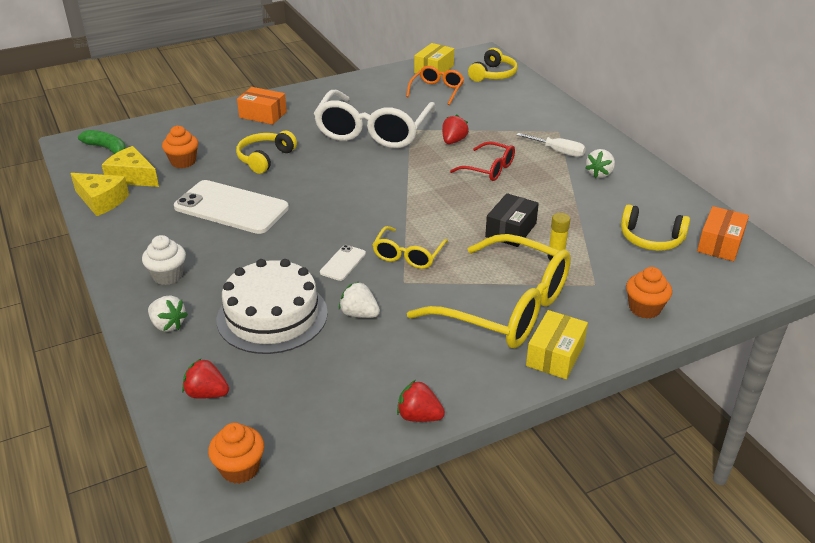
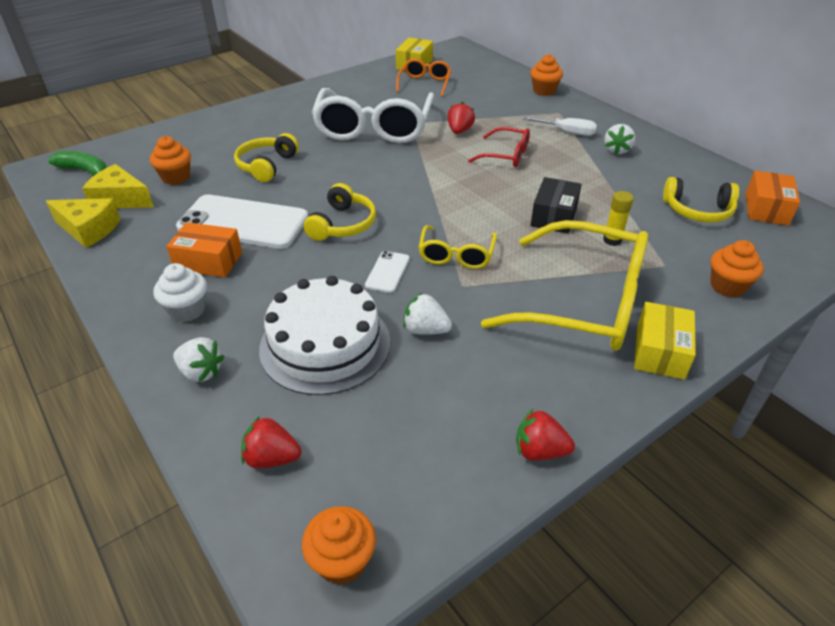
camera: 10 degrees left, 5 degrees up
(263, 115) = (252, 121): orange box -> orange box (208, 261)
(493, 74) = (474, 65): yellow headphones -> yellow headphones (342, 224)
(553, 107) = (544, 91): none -> orange cupcake

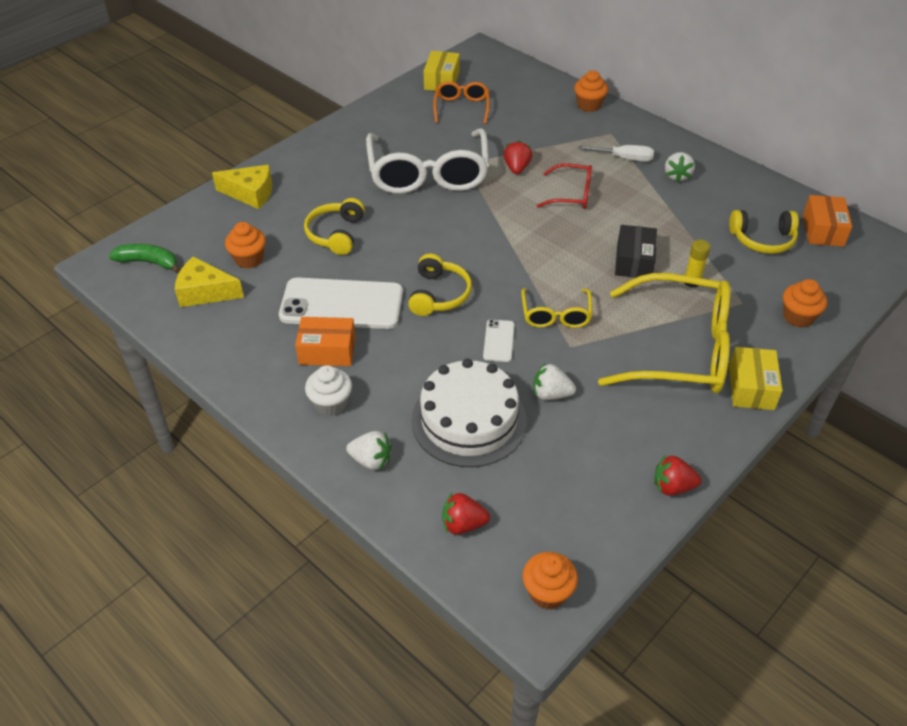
camera: 10 degrees left, 5 degrees up
(89, 229) = (191, 331): yellow cheese -> yellow cheese (250, 193)

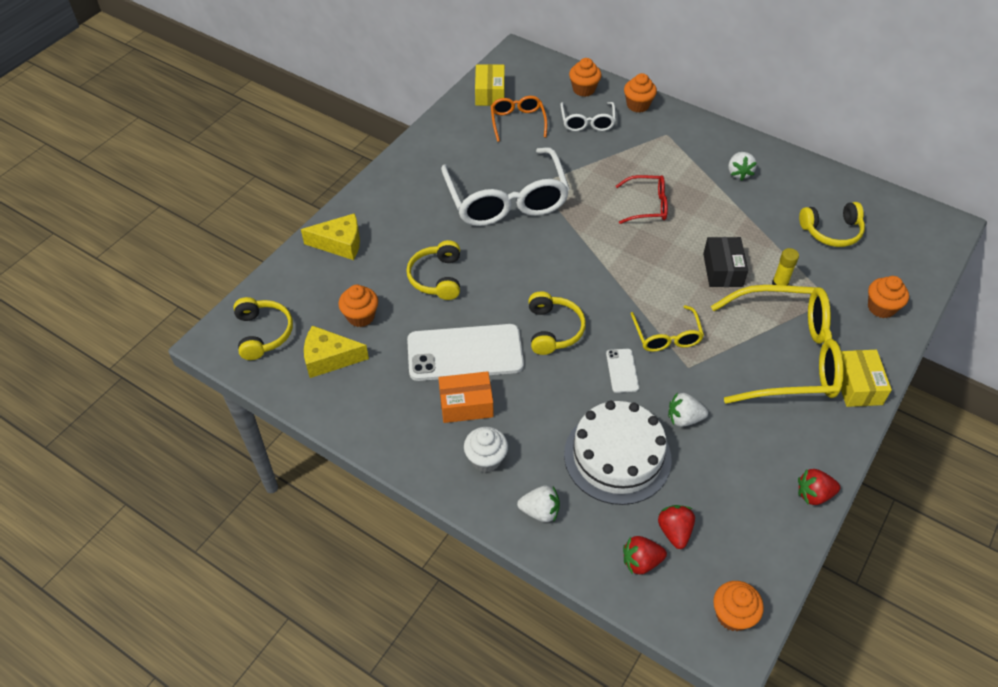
camera: 10 degrees left, 5 degrees up
(149, 262) = (263, 333): green banana -> yellow headphones
(517, 168) = (588, 183): red strawberry -> red strawberry (674, 531)
(532, 115) = (587, 122): none -> white glasses
(537, 86) = (583, 89): none -> orange cupcake
(624, 158) = (685, 160): white screwdriver -> none
(823, 230) = (882, 214): orange box -> none

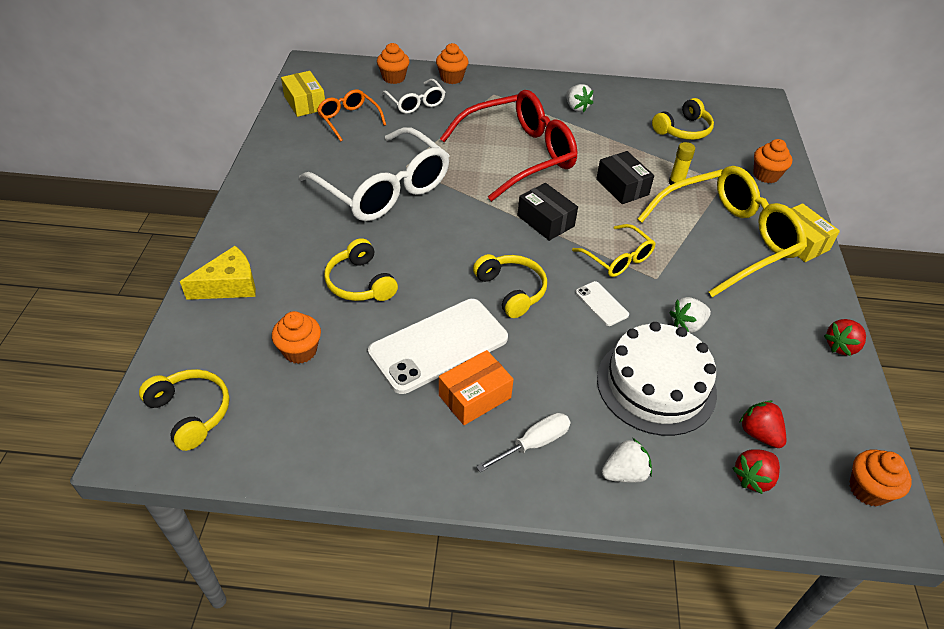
camera: 30 degrees left, 5 degrees down
(329, 358) = (290, 409): yellow cheese -> none
(486, 459) = (533, 444): white cupcake -> white screwdriver
(626, 278) = (545, 221): none -> black box
(647, 205) = (519, 155): red glasses -> red glasses, size x2.01

